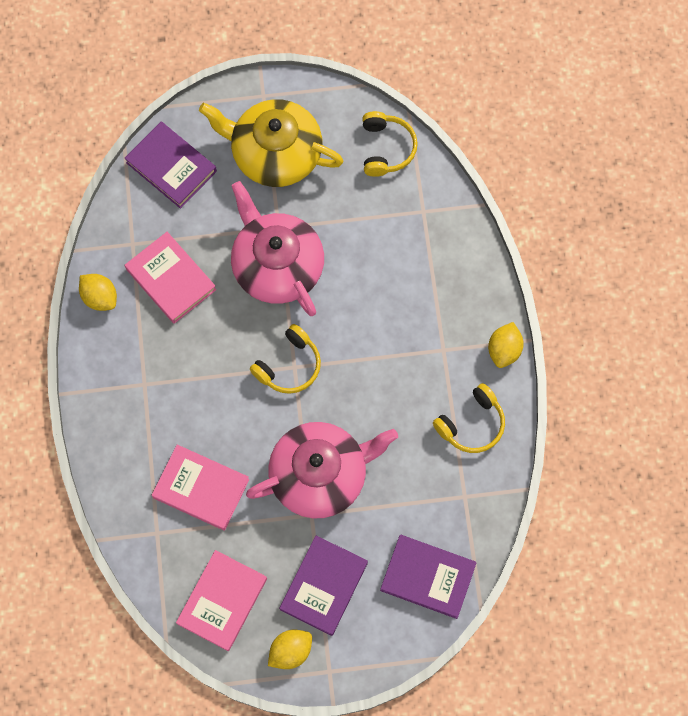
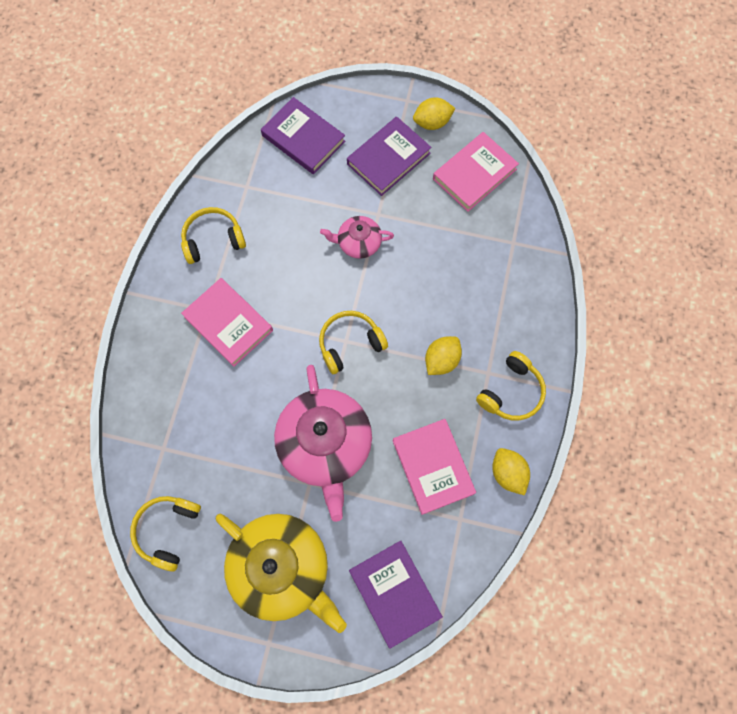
camera: 160 degrees left, 0 degrees up
(116, 373) = (511, 392): none -> yellow headphones
(201, 488) = (464, 265): pink book -> pink book (228, 323)
(320, 474) = (358, 242): pink teapot -> pink teapot, size x0.51
(504, 350) = (154, 291): yellow lemon -> yellow lemon (441, 360)

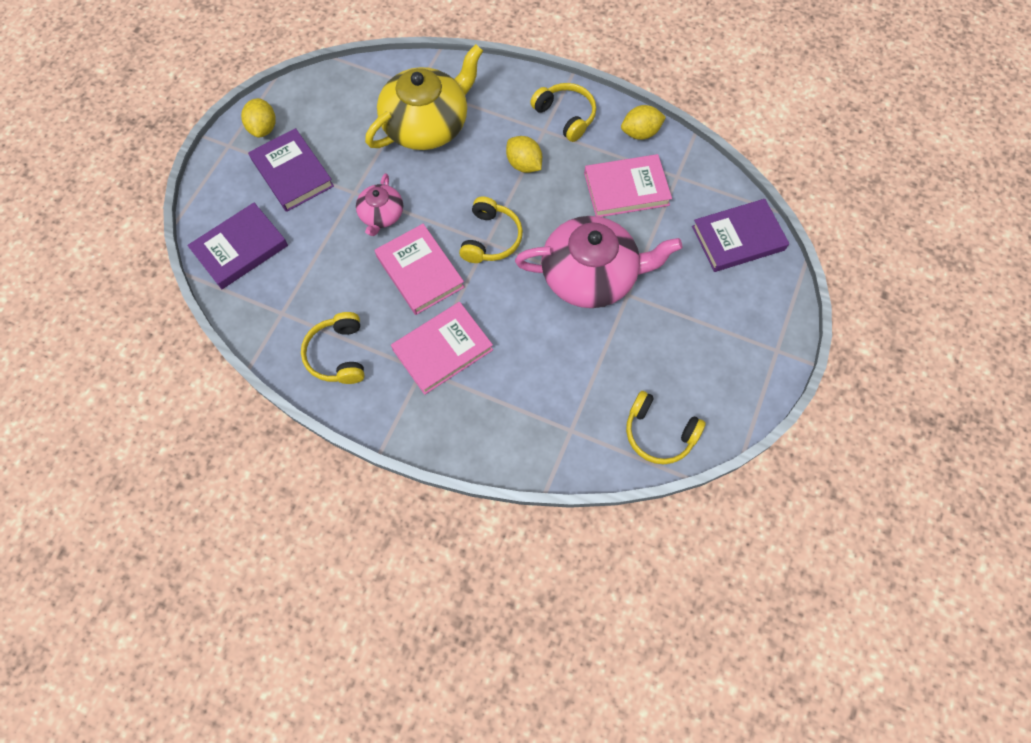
camera: 80 degrees left, 5 degrees down
(282, 568) = (707, 329): yellow teapot -> yellow teapot (427, 124)
(350, 344) = (491, 238): yellow headphones -> yellow headphones turned 150 degrees counterclockwise
(474, 174) = (334, 103): pink book -> pink book (420, 271)

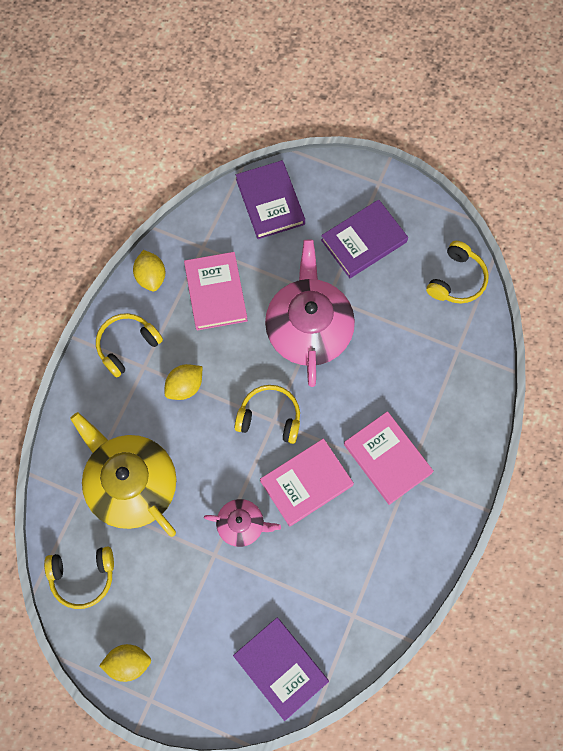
camera: 90 degrees left, 5 degrees up
(292, 173) = (188, 622): purple book -> purple book (363, 241)
(338, 354) = (395, 555): yellow headphones -> yellow headphones (83, 576)

